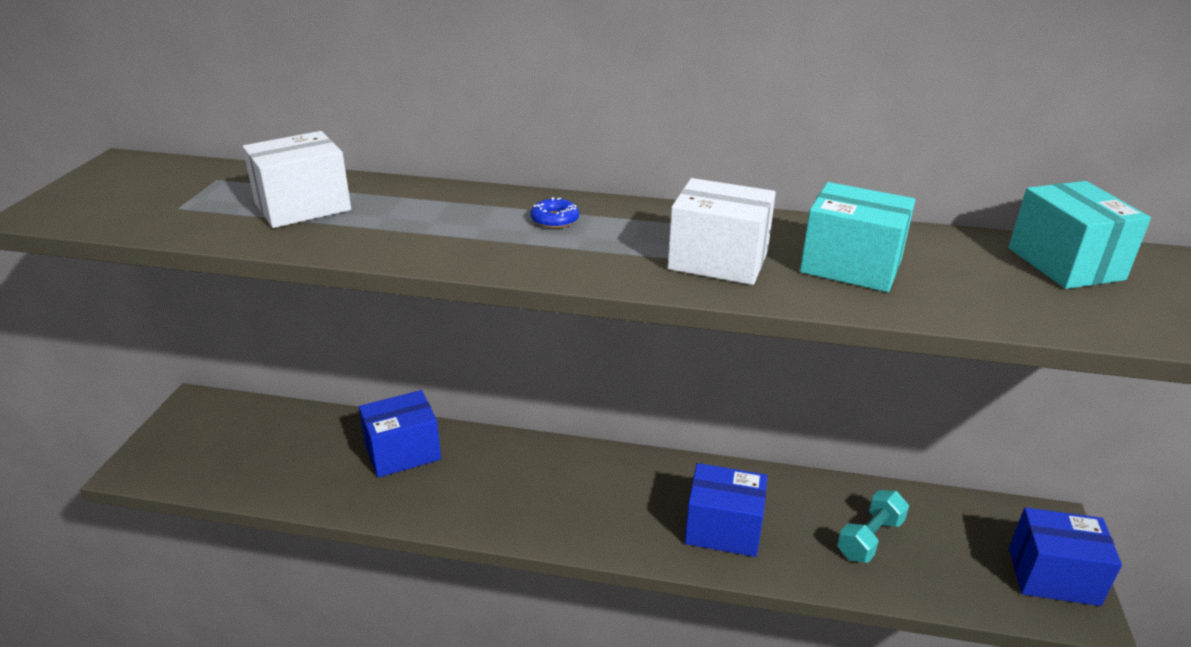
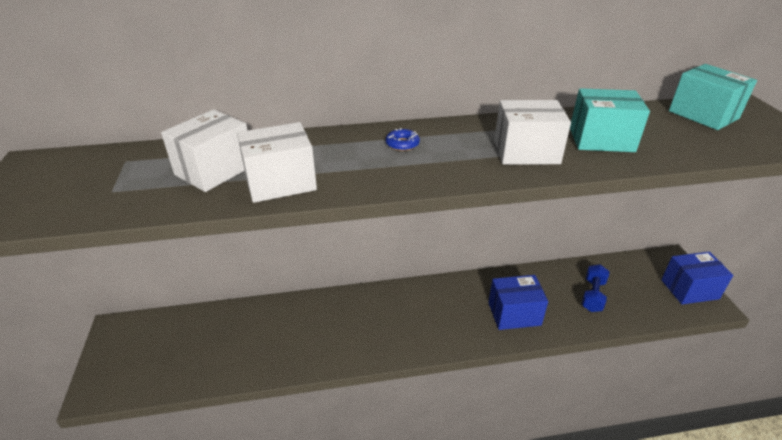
camera: 20 degrees left, 5 degrees up
(364, 234) = (280, 182): none -> white box
(403, 452) = (290, 321): blue box -> none
(870, 538) = (592, 295): turquoise dumbbell -> blue dumbbell

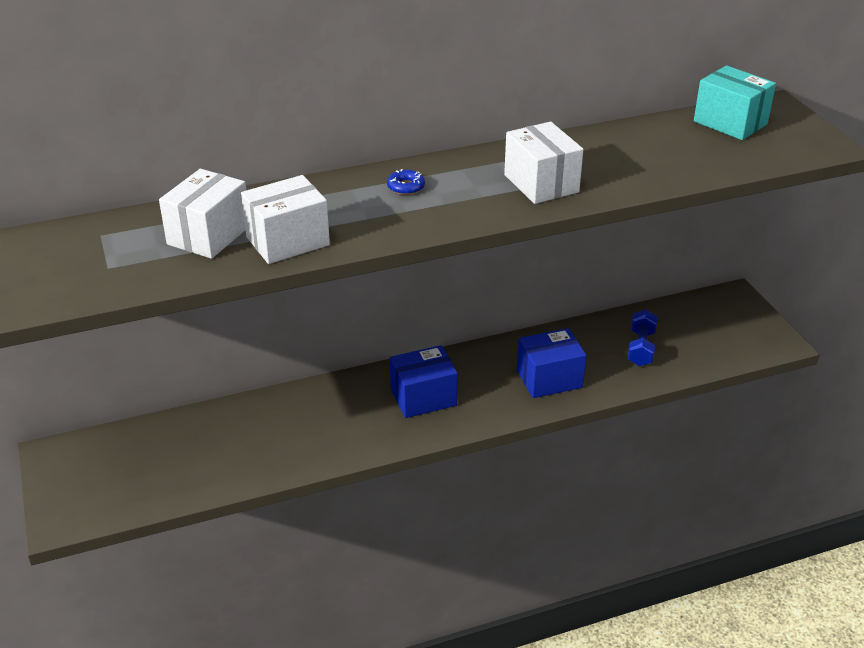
camera: 10 degrees left, 0 degrees up
(526, 152) = (541, 183): white box -> white box turned 75 degrees clockwise
(601, 139) = (620, 162): turquoise box -> none
(689, 289) = (754, 328): blue box -> blue box (423, 397)

